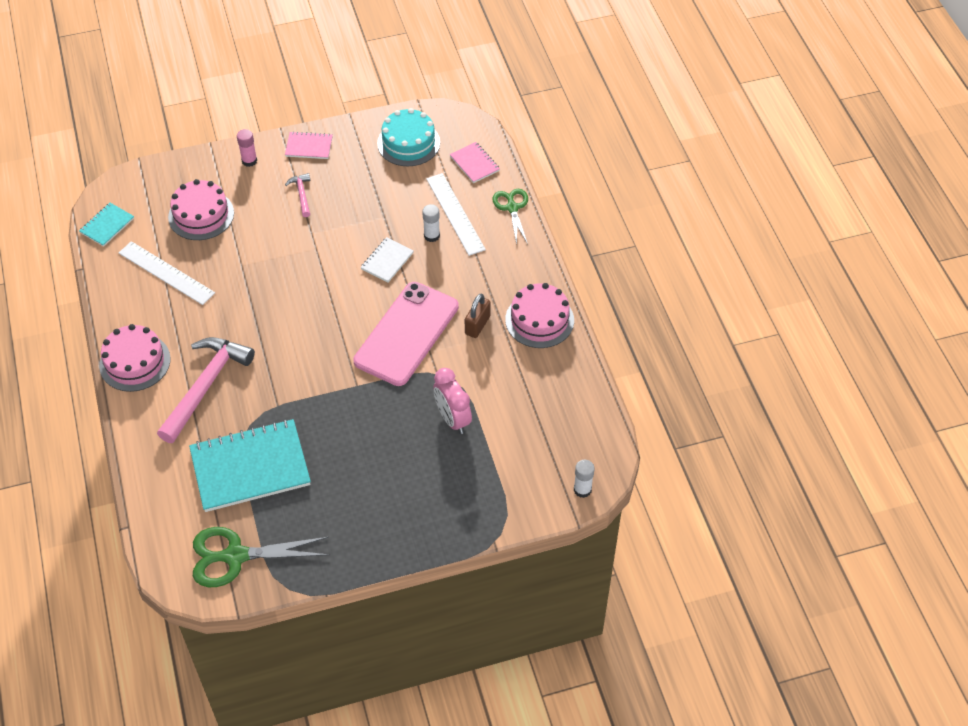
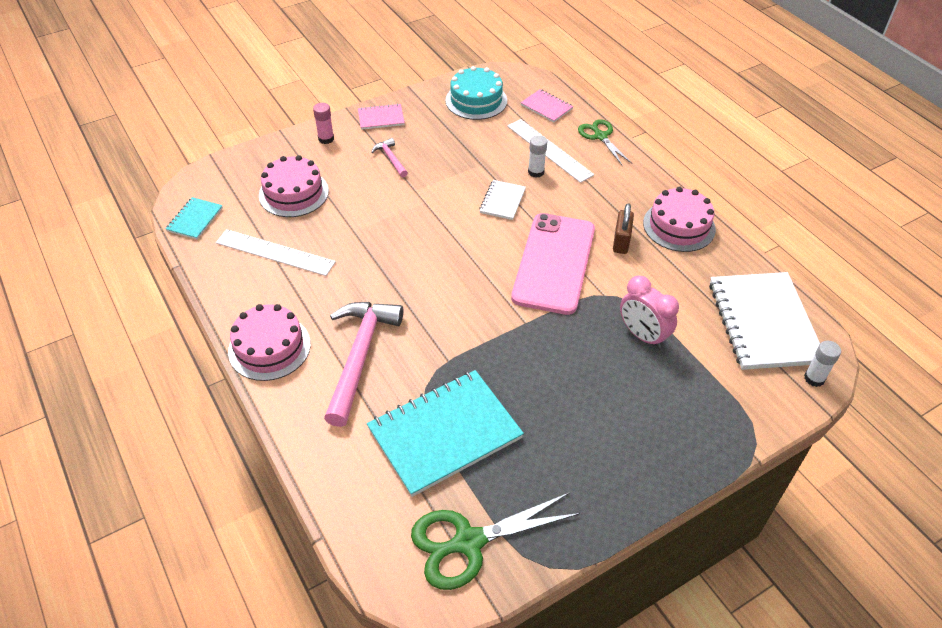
camera: 15 degrees left, 5 degrees down
(566, 430) = (763, 322): none -> white notebook

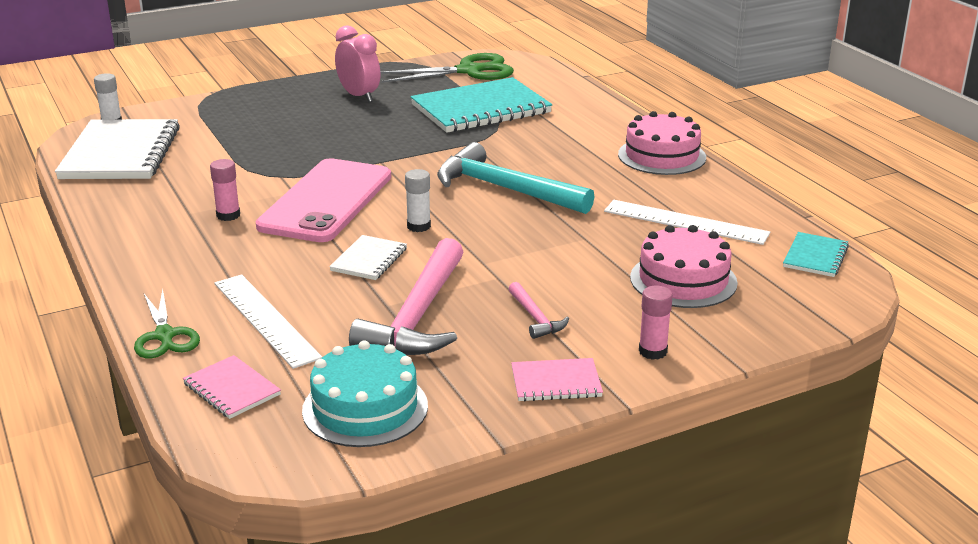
camera: 175 degrees left, 20 degrees down
(359, 356) = (564, 148): pink hammer -> pink hammer (418, 316)
(413, 287) = (505, 189): none -> turquoise hammer
(536, 172) = (303, 291): white glue stick -> white glue stick (419, 226)
(621, 242) = (228, 215): brown padlock -> pink glue stick
(642, 335) = (259, 150): pink clock -> pink clock (359, 96)
(679, 226) = (138, 226): pink cake -> none

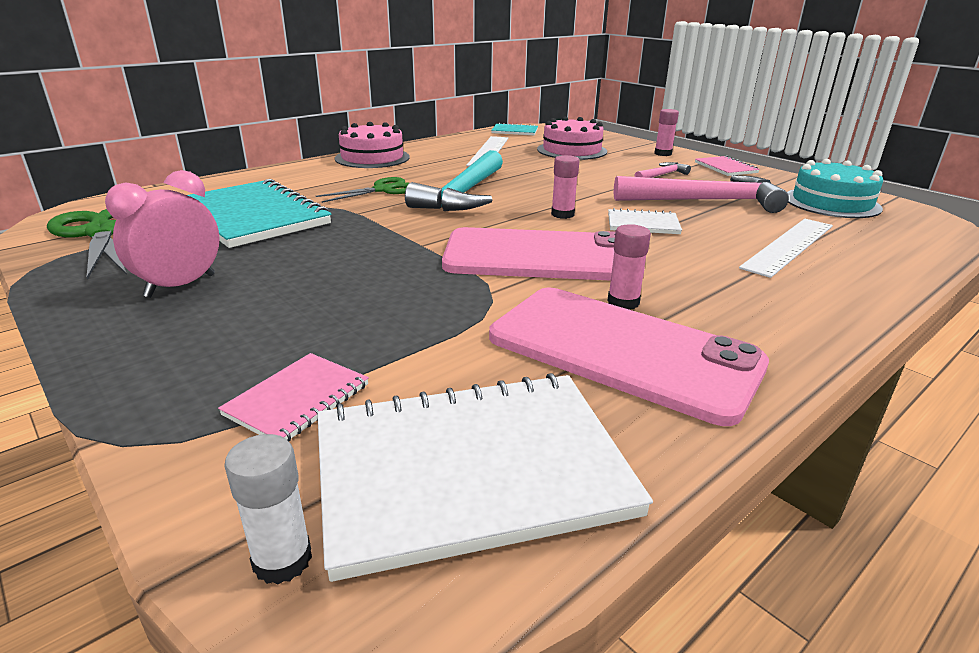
camera: 105 degrees left, 0 degrees up
(164, 336) = (883, 281): green scissors -> green scissors (383, 190)
(172, 202) = (622, 351): none -> pink phone
(232, 389) = (891, 241): pink notebook -> pink notebook (297, 400)
(419, 226) = (562, 214): white glue stick -> pink glue stick

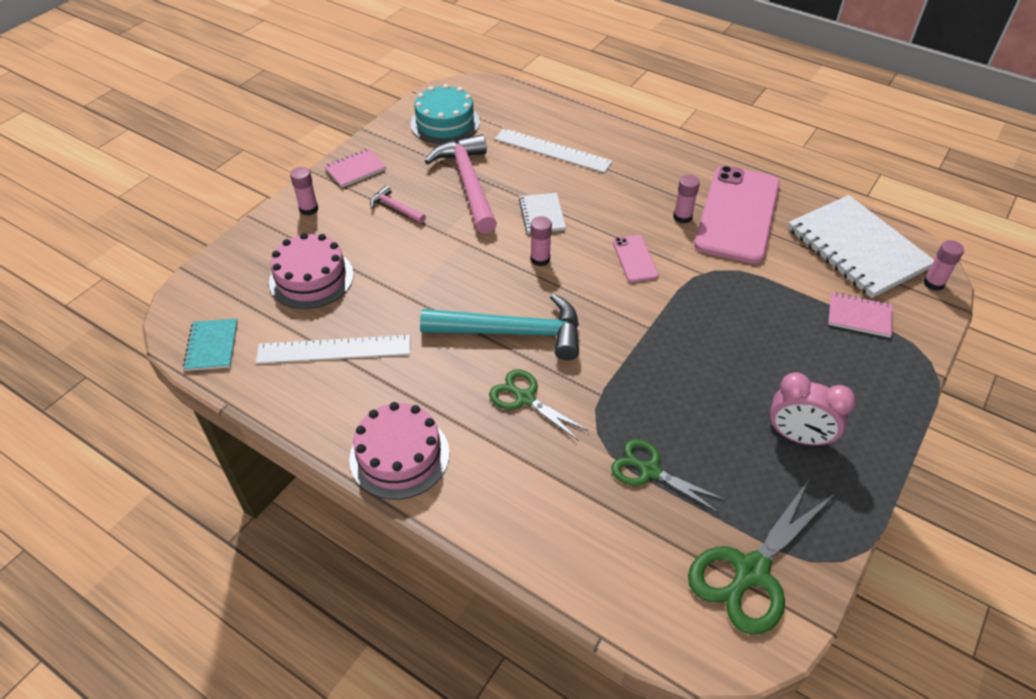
camera: 105 degrees left, 20 degrees up
(252, 216) = (650, 471): turquoise notebook -> green scissors
(282, 560) = (933, 283): white glue stick -> pink glue stick
(541, 257) = (635, 259): pink phone -> pink phone, size x0.45

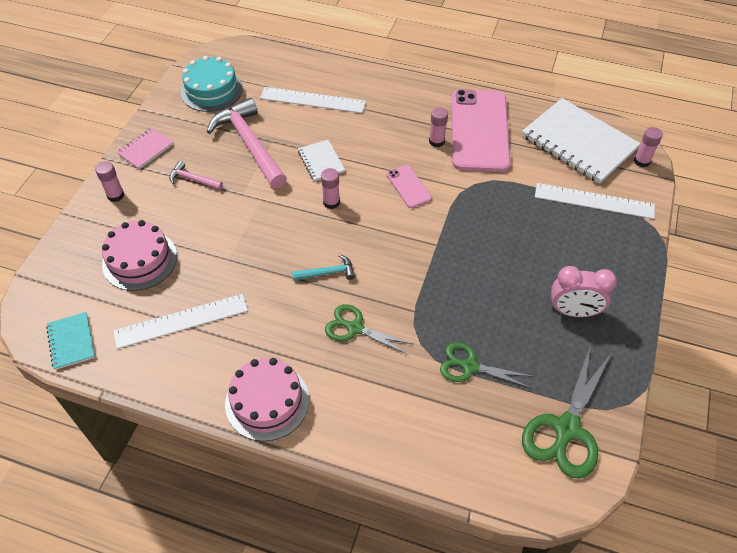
camera: 15 degrees left, 5 degrees up
(512, 332) = (327, 273): turquoise hammer -> turquoise hammer, size x0.46
(859, 316) = (594, 201): pink notebook -> white ruler

